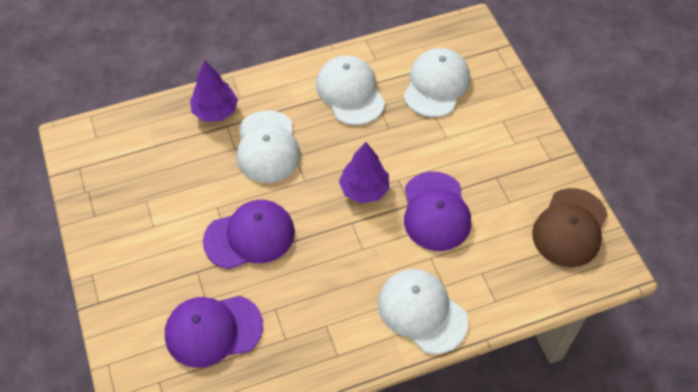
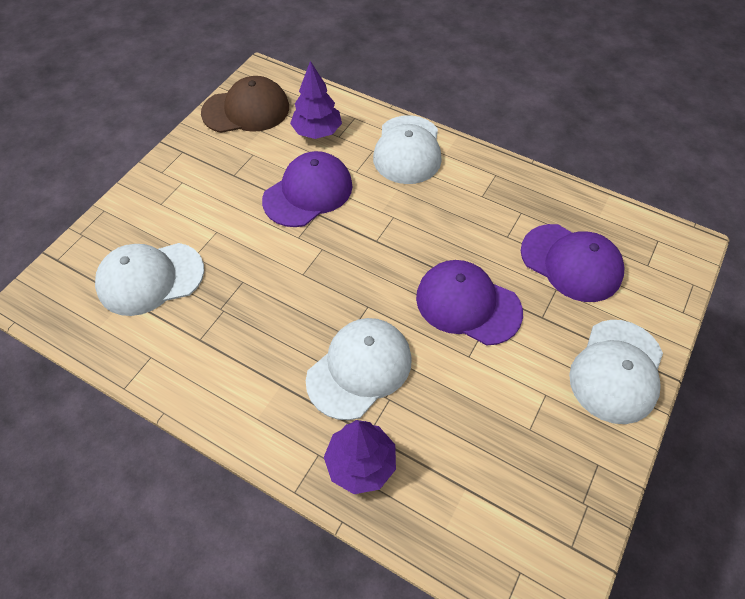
camera: 130 degrees left, 0 degrees up
(350, 92) = (221, 346): white cap -> white cap (616, 371)
(364, 189) = (333, 254): purple tree -> purple tree (317, 132)

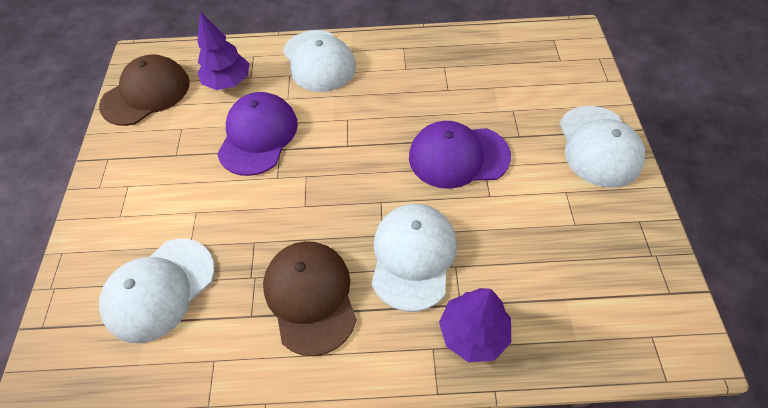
camera: 30 degrees left, 0 degrees up
(253, 351) = (310, 296): none -> brown cap
(571, 262) = (508, 85): purple cap -> none

